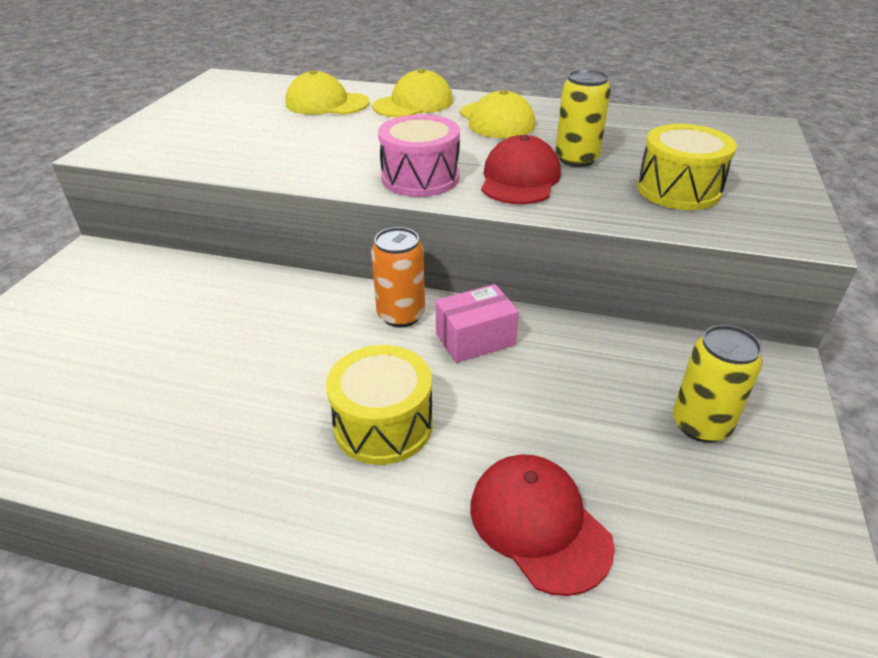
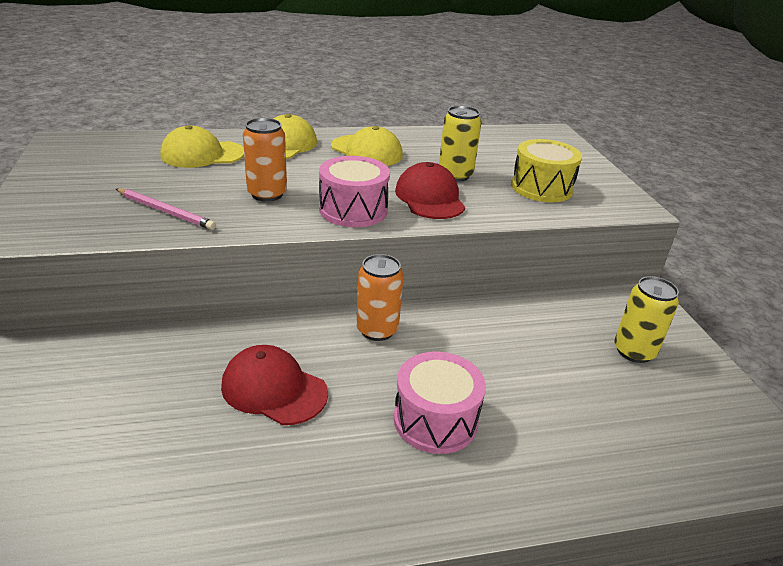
camera: 30 degrees left, 5 degrees down
(243, 150) = (166, 211): none -> pink pencil
(349, 149) = (267, 194): none -> orange can
(383, 425) = (435, 420): yellow drum -> pink drum
(475, 339) = (448, 333): pink box -> none
(539, 524) = (594, 451): red cap -> red cap (274, 389)

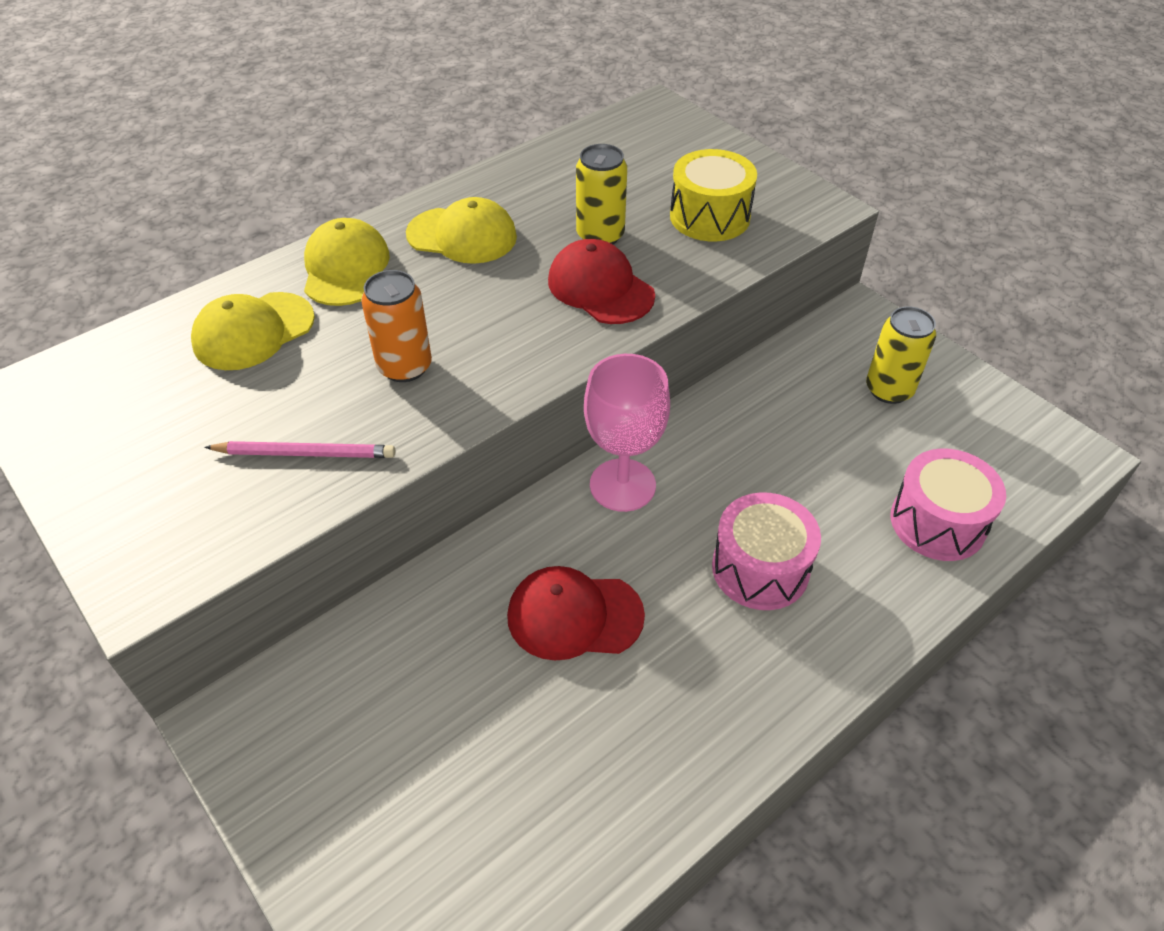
camera: 25 degrees left, 15 degrees up
(353, 210) = (530, 348): pink drum -> pink drum (937, 522)
(377, 330) = (622, 485): orange can -> pink goblet

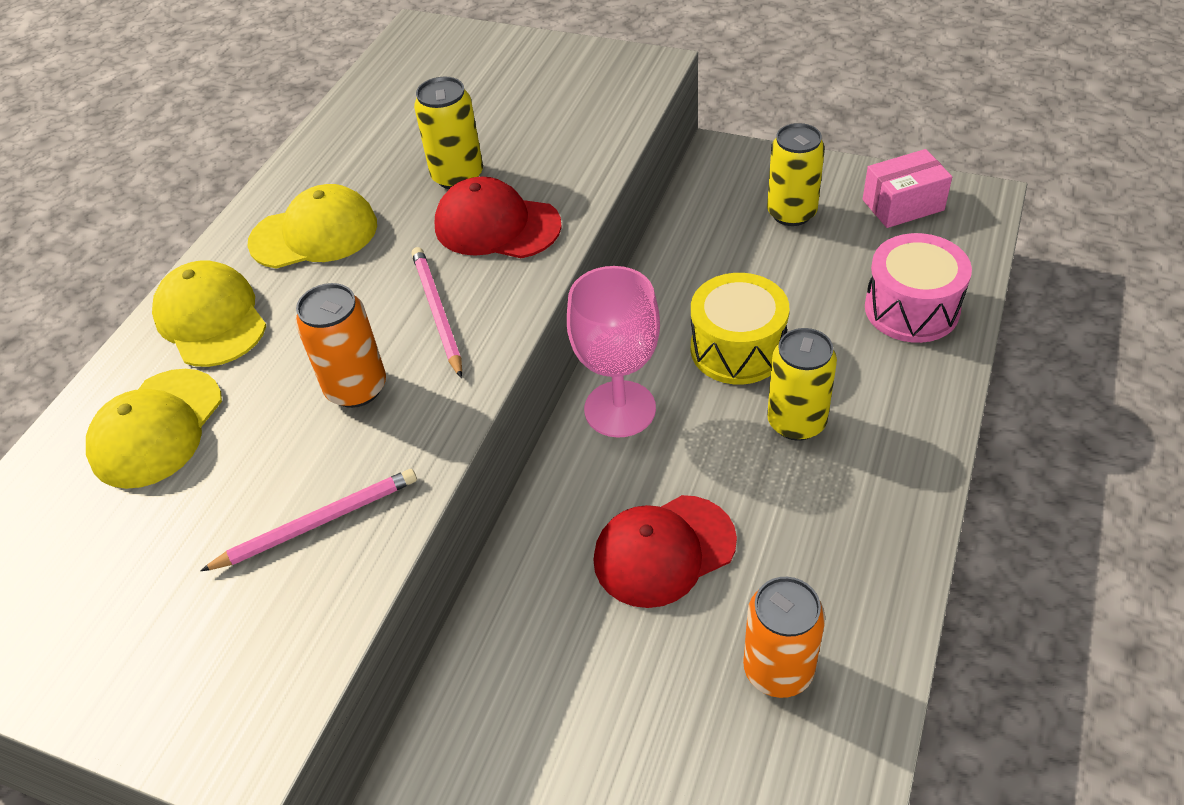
camera: 25 degrees left, 0 degrees up
(504, 336) = (437, 312): none -> pink pencil
(594, 760) = (778, 669): none -> orange can
(709, 217) = (550, 116): yellow drum -> yellow drum (737, 349)
(760, 568) = (796, 422): pink drum -> yellow can
(999, 427) = (903, 205): none -> pink box

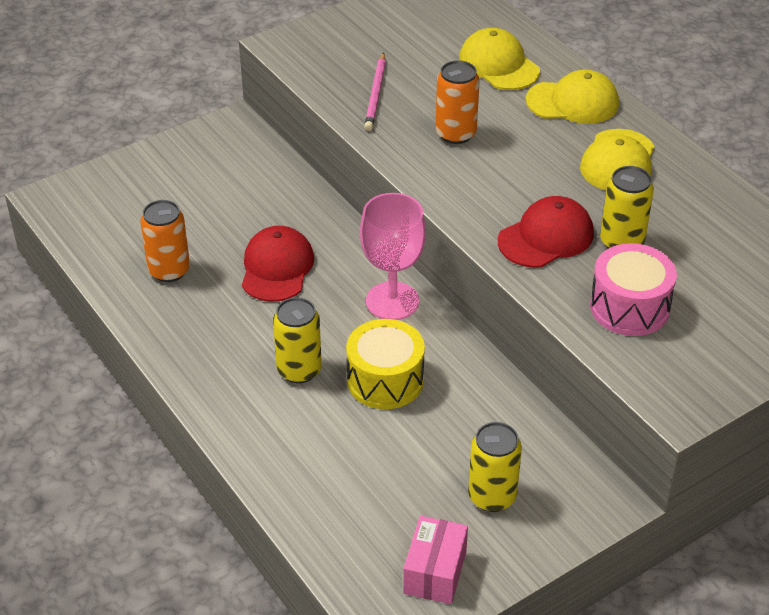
camera: 120 degrees right, 5 degrees down
(437, 312) = (487, 182): pink pencil -> none
(911, 309) = (327, 492): pink drum -> pink drum (629, 307)

